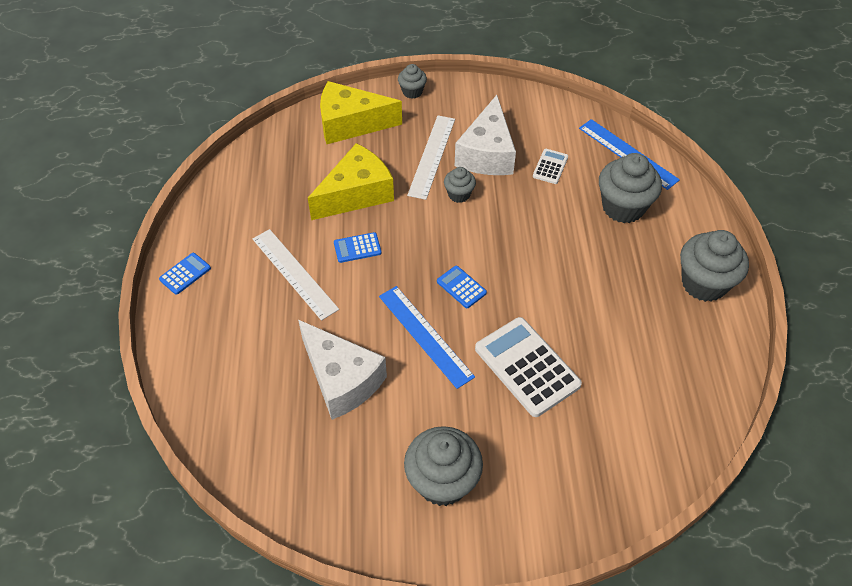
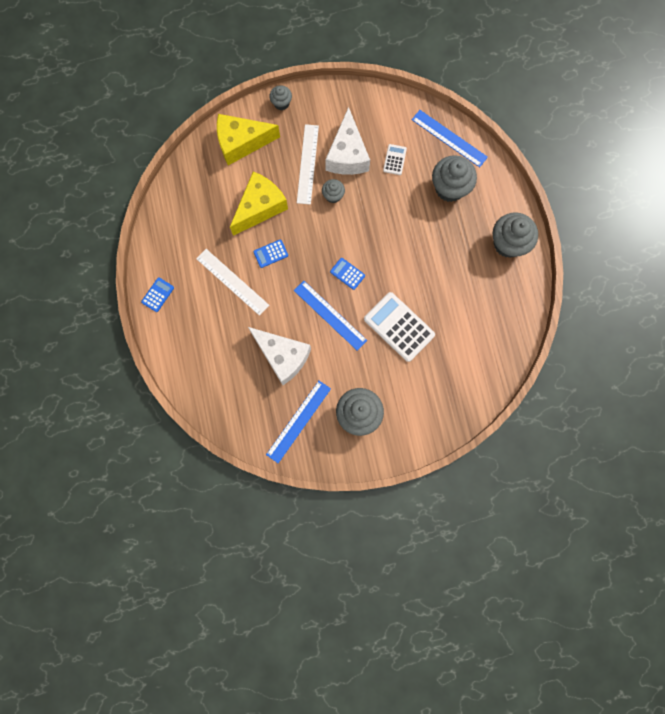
camera: 10 degrees left, 25 degrees up
(343, 476) = (298, 421): none -> blue ruler

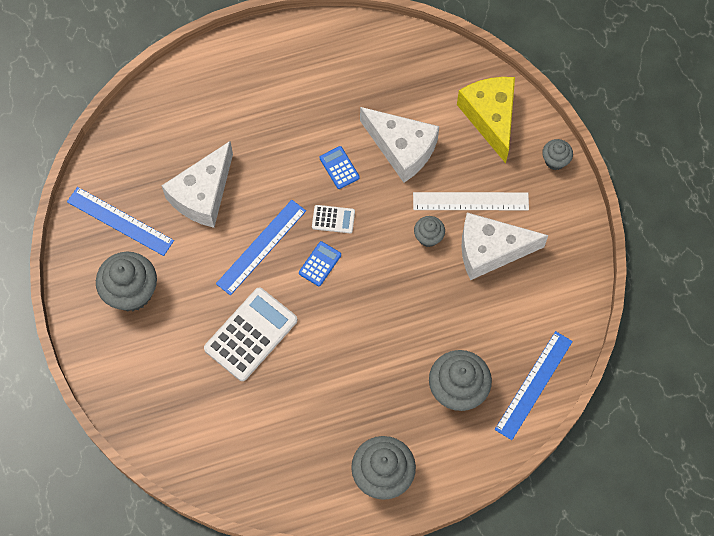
camera: 85 degrees right, 10 degrees down
(158, 295) = (274, 44): blue calculator -> none
(232, 282) = (297, 126): white ruler -> none
(260, 207) = (402, 149): yellow cheese -> white cheese
(394, 160) = (491, 313): white calculator -> white calculator (333, 219)

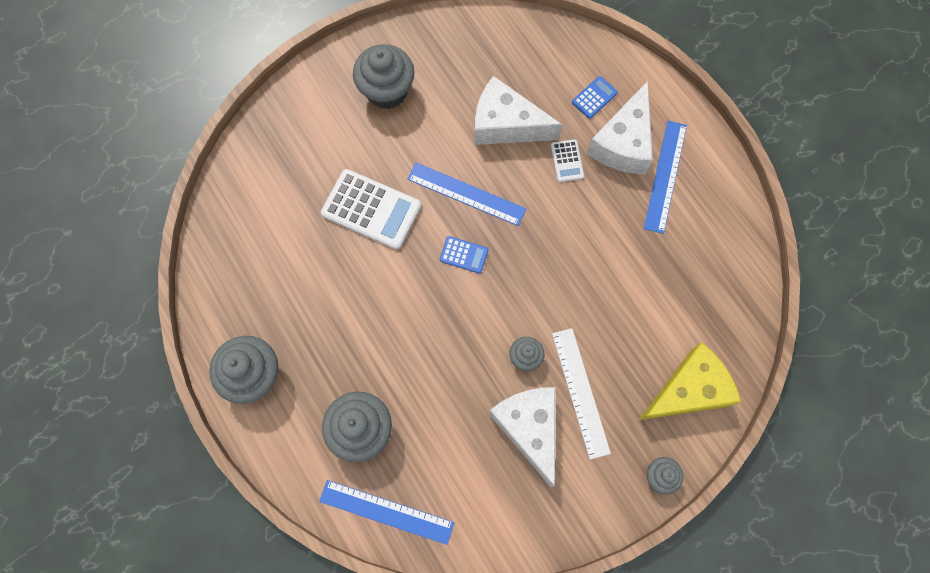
camera: 75 degrees right, 5 degrees up
(120, 221) = (456, 60): blue ruler -> blue ruler (665, 176)
(333, 219) = (516, 255): white calculator -> white calculator (567, 161)
(339, 168) = (576, 246): blue calculator -> blue calculator (594, 97)
(402, 149) = (619, 304): white cheese -> white cheese (623, 143)

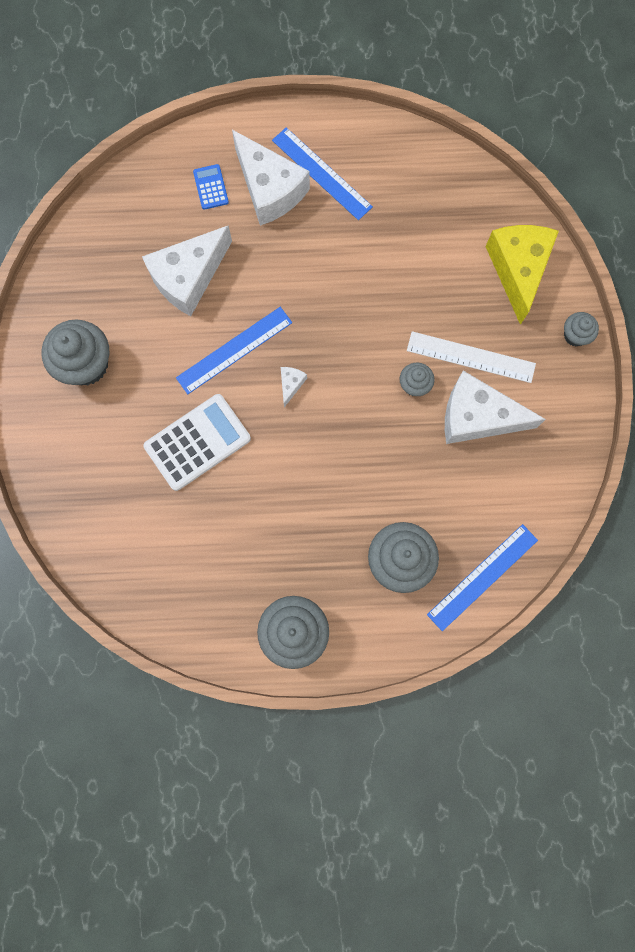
camera: 60 degrees left, 5 degrees up
(464, 255) = (291, 384): blue calculator -> white cheese
(567, 161) = (256, 246): white calculator -> none

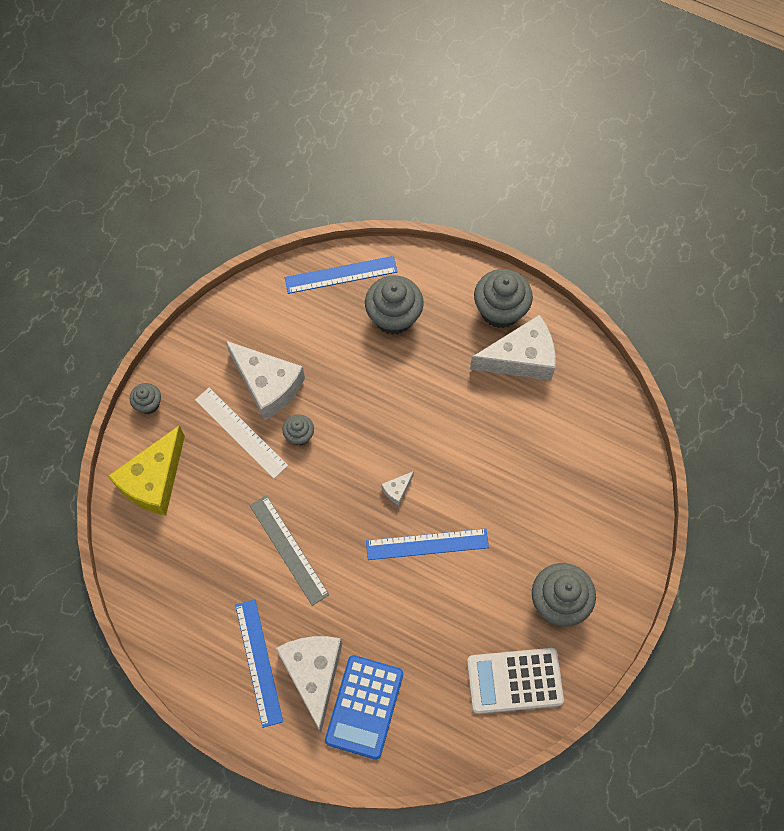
camera: 150 degrees left, 10 degrees down
(188, 277) = (431, 630): white cheese -> white cheese (521, 358)
(197, 442) = (498, 485): white calculator -> white calculator (514, 681)
(211, 187) = (364, 707): blue calculator -> blue calculator, size x2.03
(356, 277) = (289, 549): none -> grey ruler

